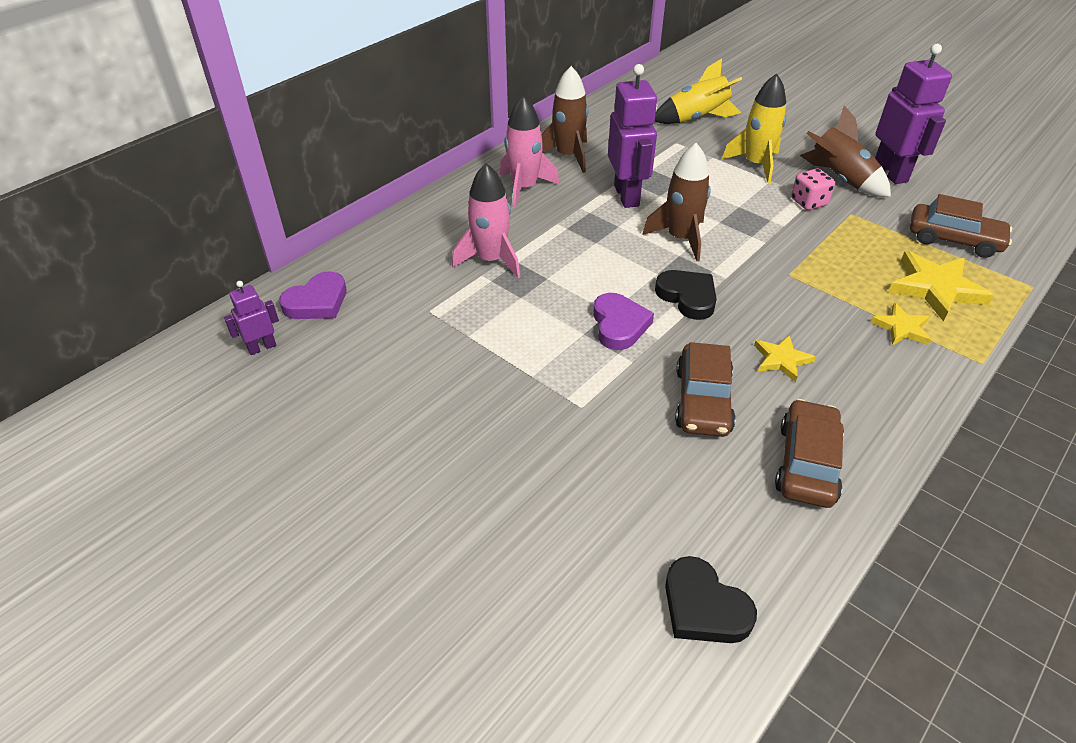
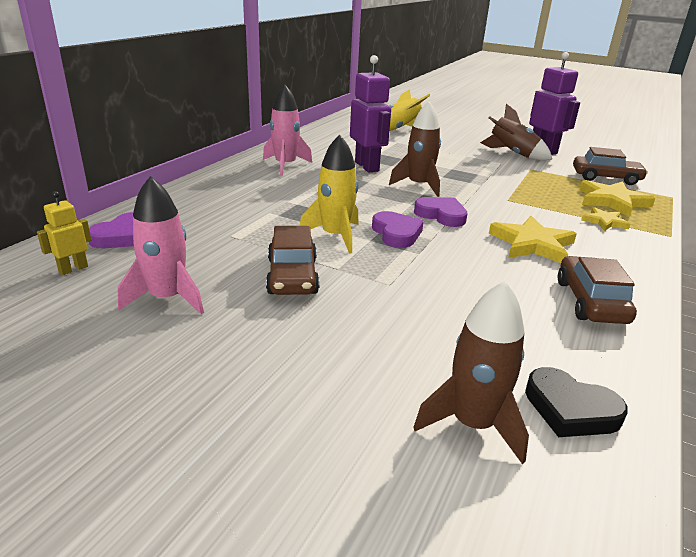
camera: 15 degrees left, 15 degrees down
(262, 347) = (73, 269): purple robot -> yellow robot
(491, 260) = (274, 203): pink rocket -> pink rocket (167, 298)
(568, 156) = (312, 149): brown rocket -> brown rocket (472, 424)
(687, 297) = (441, 215): black heart -> purple heart
(703, 401) = (487, 272): brown car -> brown car (292, 276)
(756, 164) = (451, 149): yellow rocket -> yellow rocket (335, 236)
(781, 360) = (532, 244): yellow star -> yellow star, size x1.74
(808, 202) = (499, 165): pink dice -> none

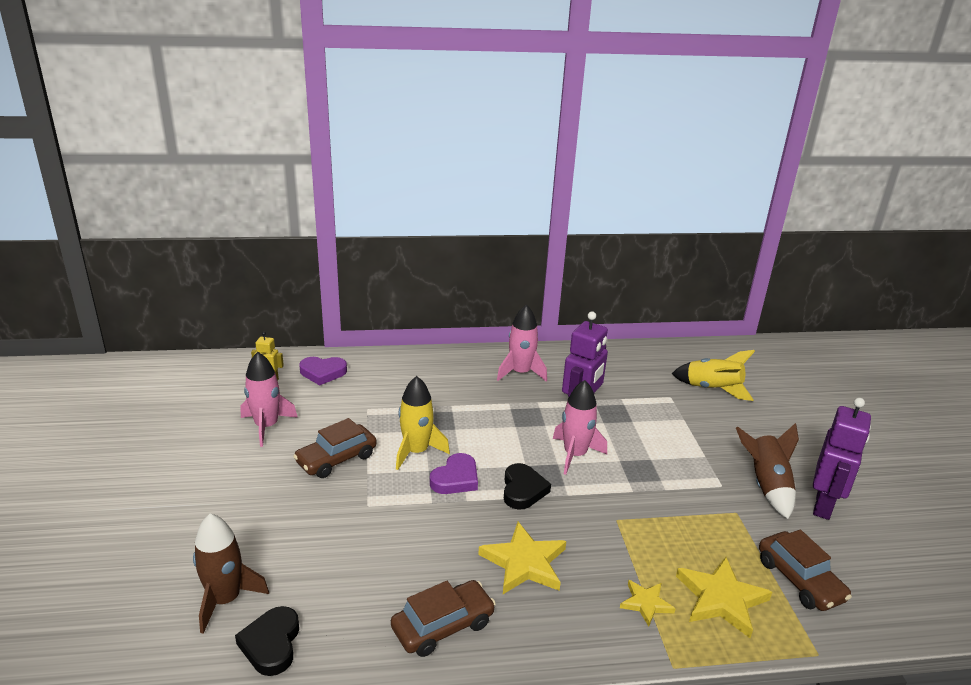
camera: 55 degrees right, 0 degrees up
(419, 185) = (575, 455): brown rocket -> pink rocket
(441, 215) = (523, 490): purple heart -> black heart

